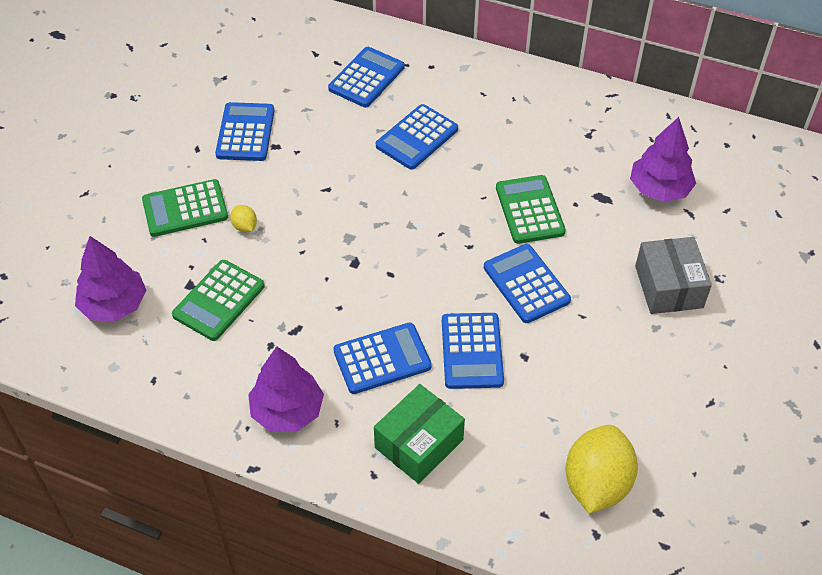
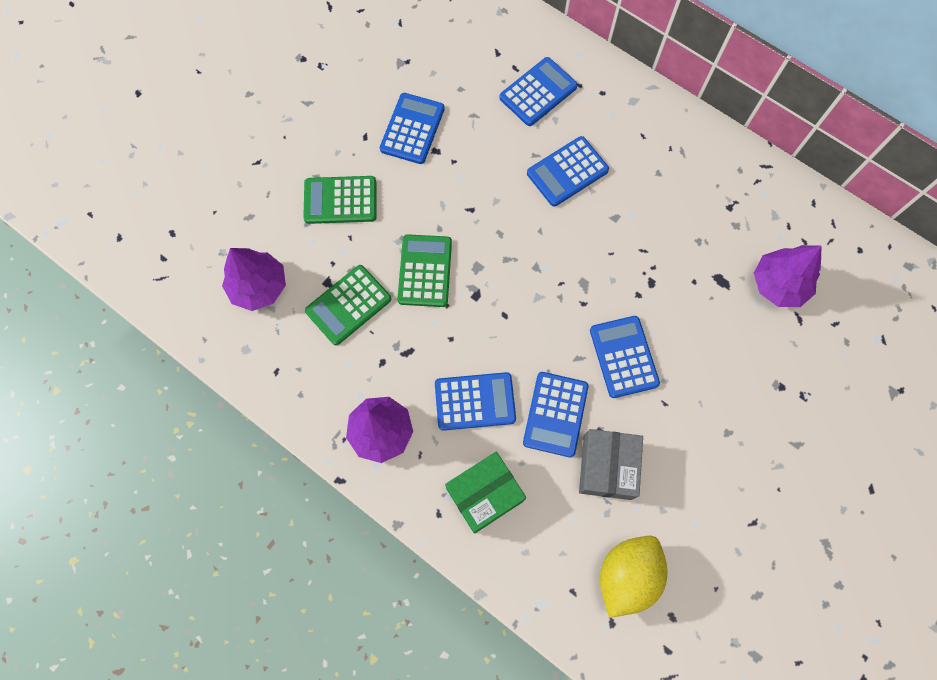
camera: 15 degrees right, 20 degrees up
(245, 226) = (388, 232): yellow lemon -> none
(529, 210) = (649, 278): green calculator -> green calculator (425, 271)
(668, 287) = (753, 393): grey box -> grey box (607, 467)

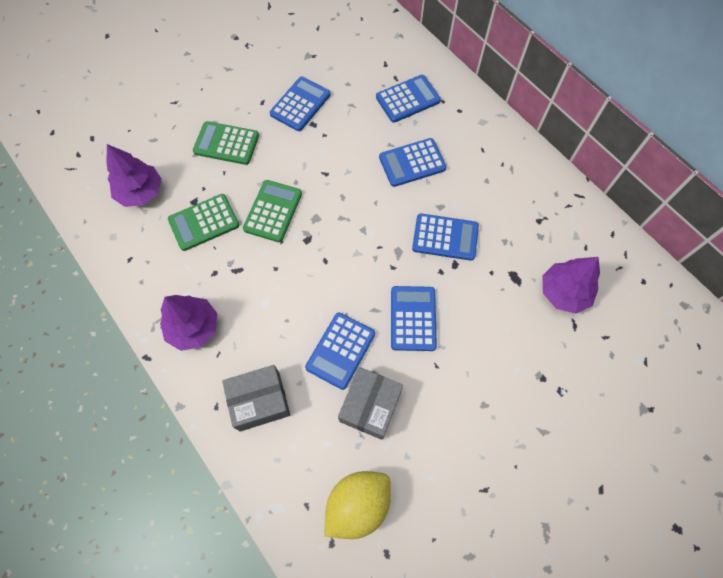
camera: 15 degrees right, 5 degrees down
(475, 401) = (277, 323): blue calculator -> blue calculator (445, 237)
(484, 494) = (259, 401): green box -> grey box

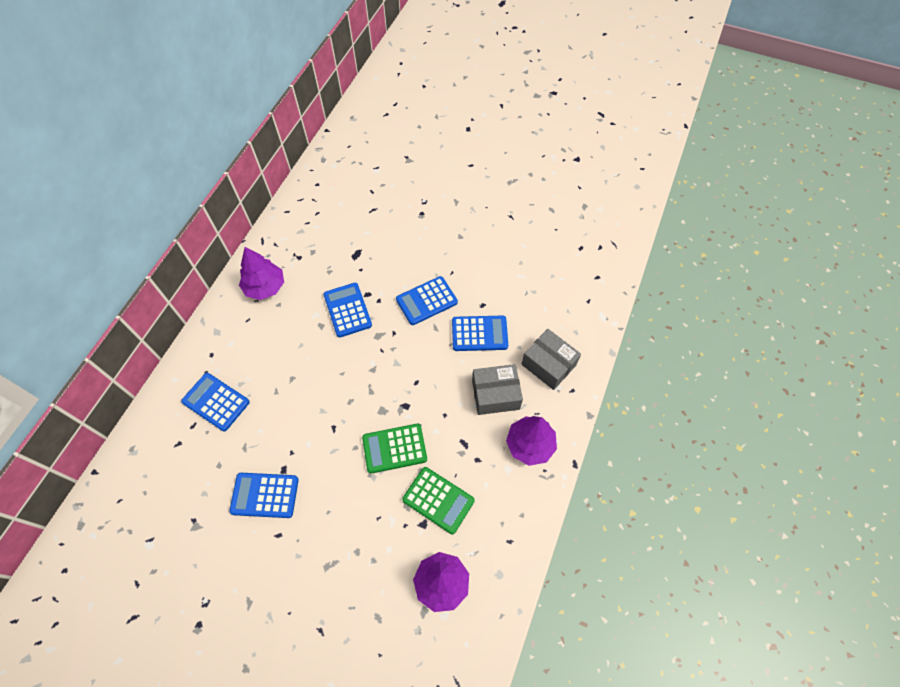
camera: 120 degrees left, 5 degrees down
(226, 143) = (345, 537): green calculator -> none
(358, 504) = (566, 274): yellow lemon -> none
(370, 406) = (504, 297): grey box -> grey box (495, 394)
(412, 163) = (287, 365): blue calculator -> none
(564, 292) = (351, 223): purple tree -> purple tree (265, 287)

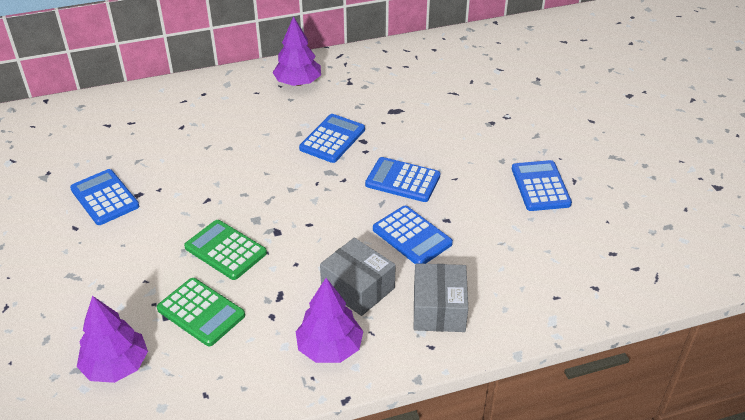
camera: 50 degrees right, 20 degrees down
(216, 402) = (163, 121): blue calculator -> blue calculator (540, 186)
(438, 500) = (201, 312): green calculator -> green calculator turned 45 degrees counterclockwise

